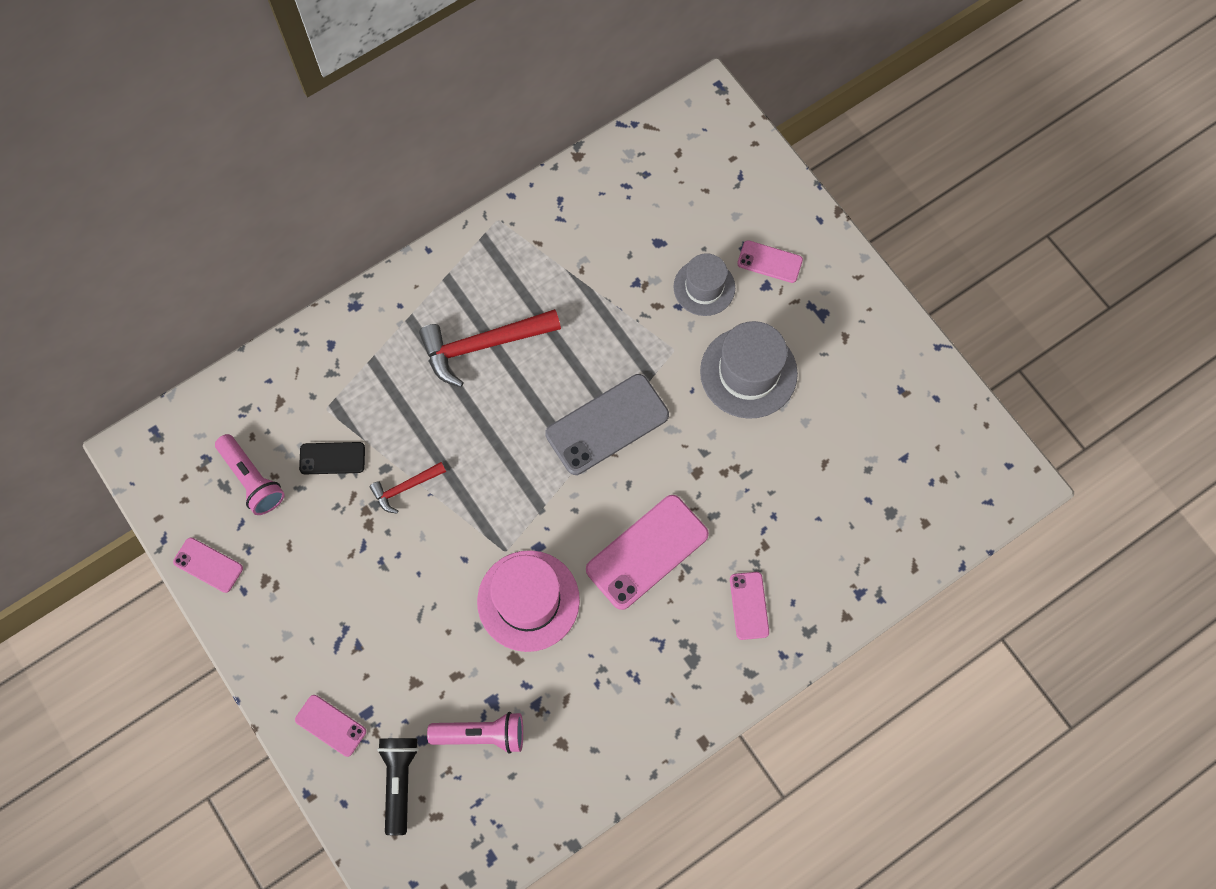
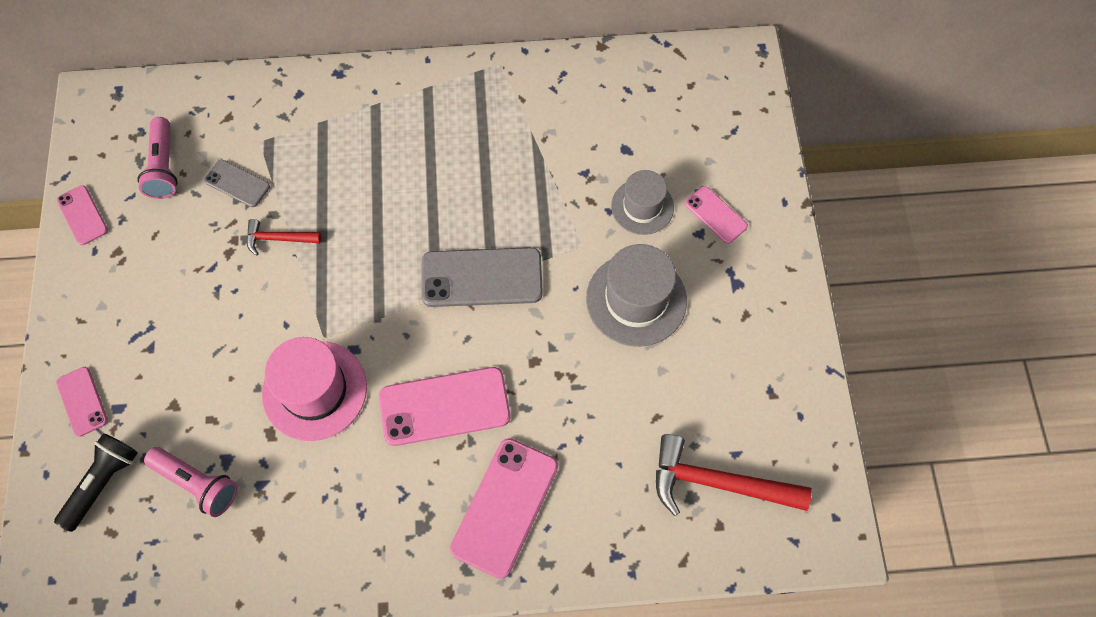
camera: 30 degrees right, 5 degrees down
(332, 458) = (237, 183): black phone -> grey phone
(483, 345) = (421, 157): red hammer -> red hammer (718, 483)
(749, 605) = (505, 507): pink phone -> pink phone, size x1.85

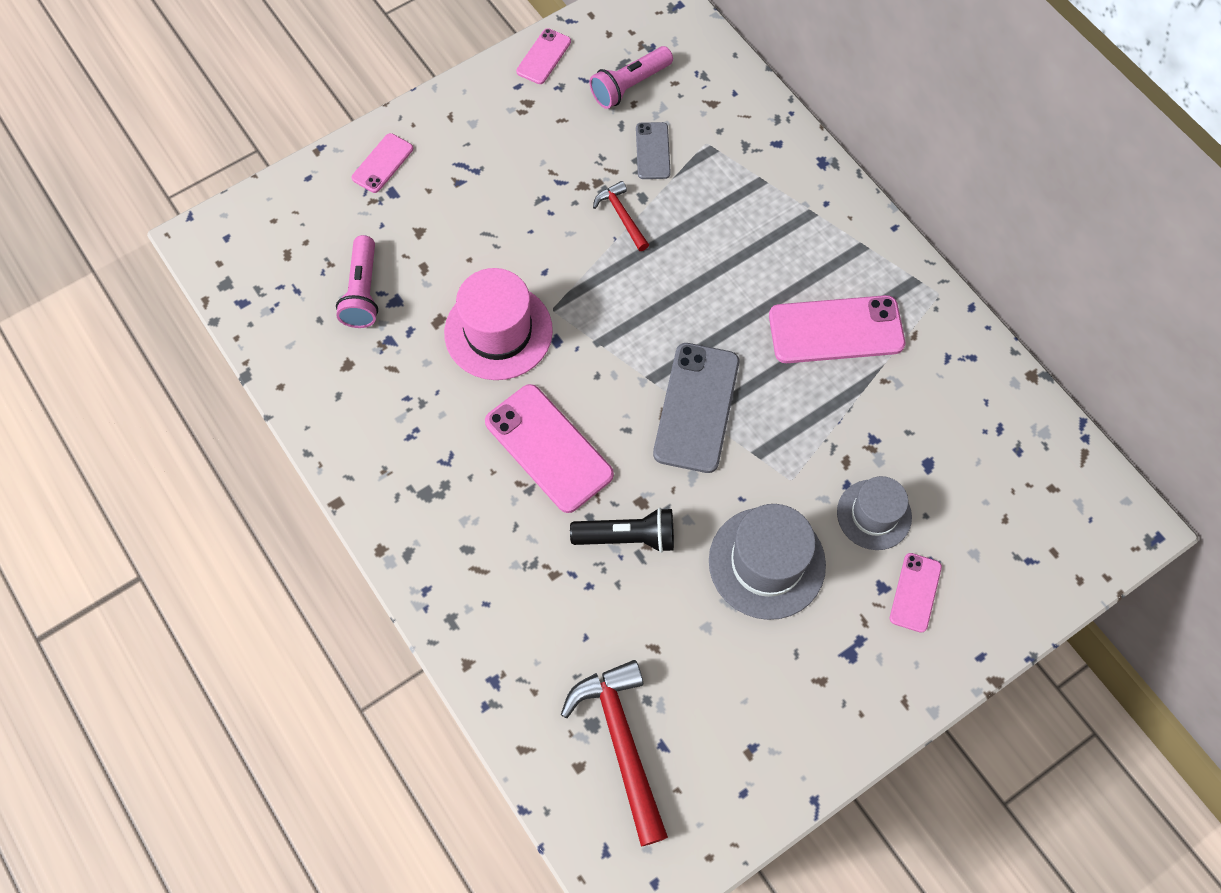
camera: 60 degrees right, 0 degrees up
(103, 482) = (324, 222): black flashlight -> black flashlight (628, 537)
(482, 277) = (696, 407): grey phone -> grey phone turned 45 degrees clockwise
(505, 507) = (484, 555): pink phone -> pink phone (836, 330)

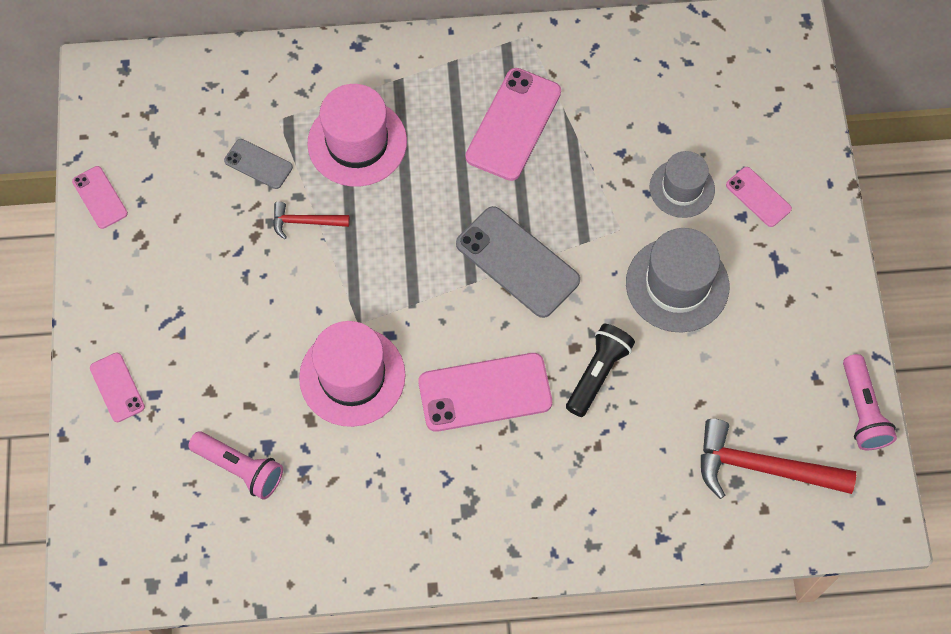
camera: 60 degrees left, 0 degrees up
(629, 86) = (180, 146): pink flashlight -> pink flashlight (862, 411)
(726, 214) = (357, 142): none -> pink hat

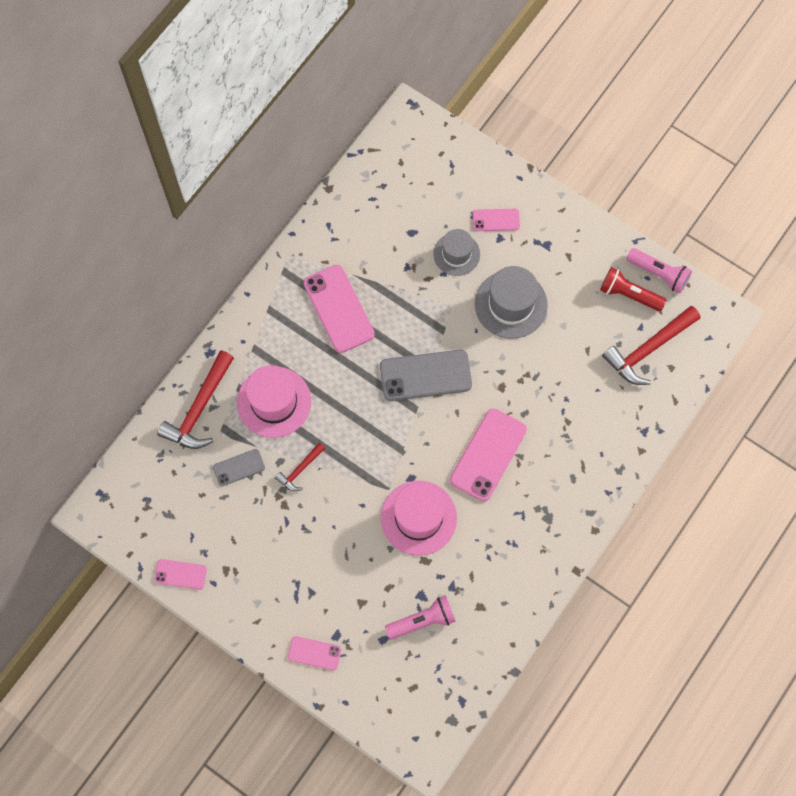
camera: 50 degrees left, 5 degrees up
(290, 81) = (199, 408): none -> red hammer
(598, 373) = (527, 387): black flashlight -> none
(807, 397) = (629, 294): none -> red flashlight

